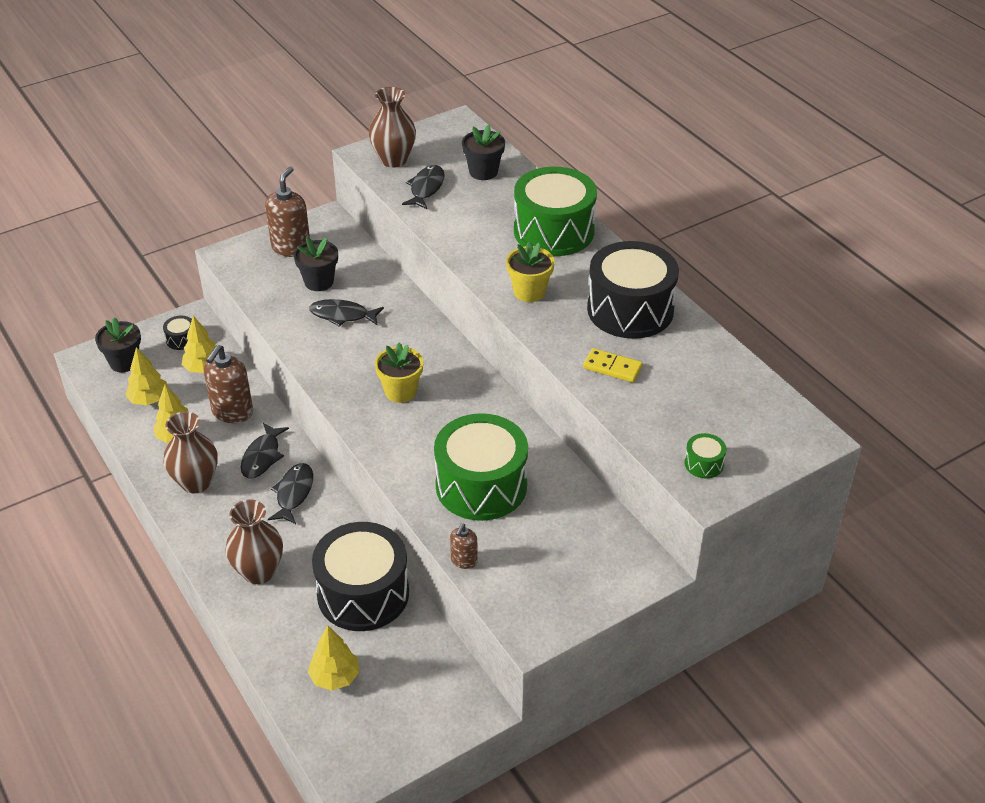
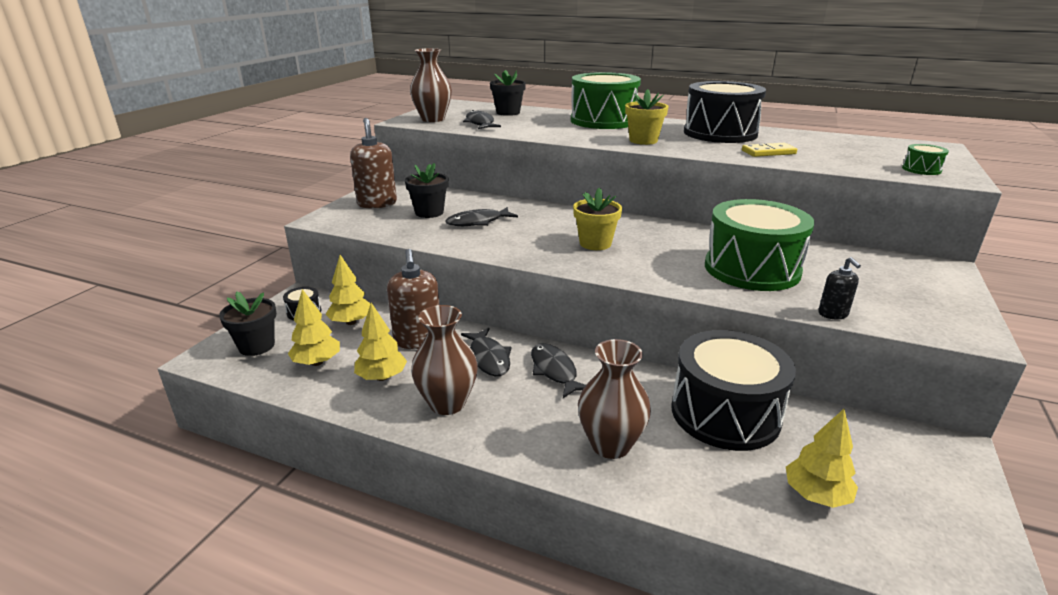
camera: 35 degrees left, 15 degrees down
(464, 561) = (833, 314): brown soap dispenser -> black soap dispenser

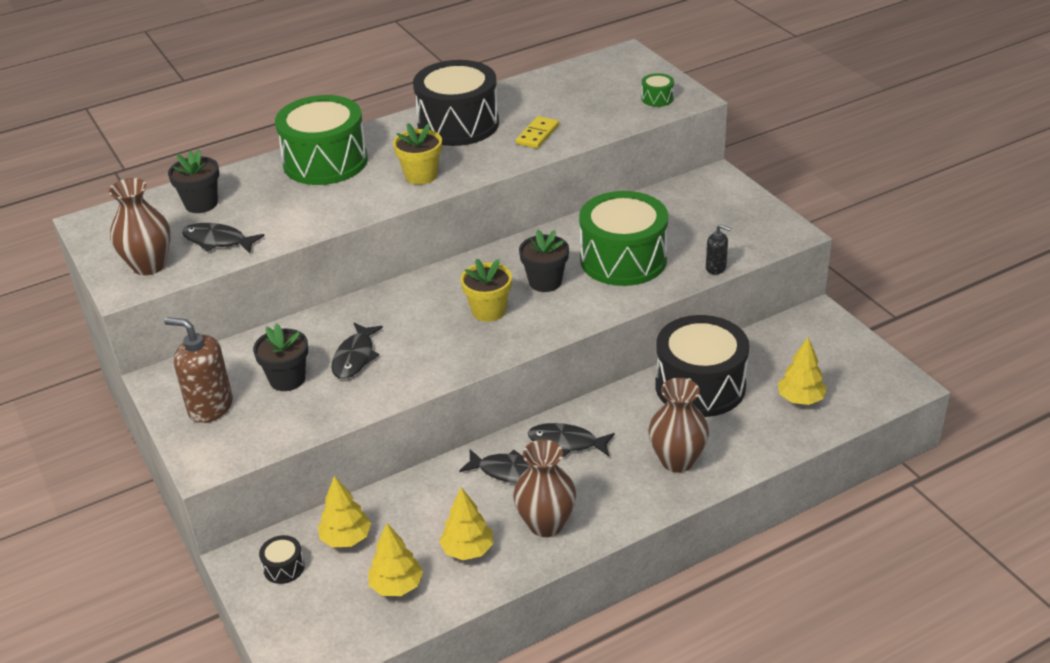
camera: 50 degrees left, 10 degrees up
(257, 346) = (317, 622): black flower pot -> black flower pot (545, 282)
(418, 340) = (431, 504): brown soap dispenser -> none

